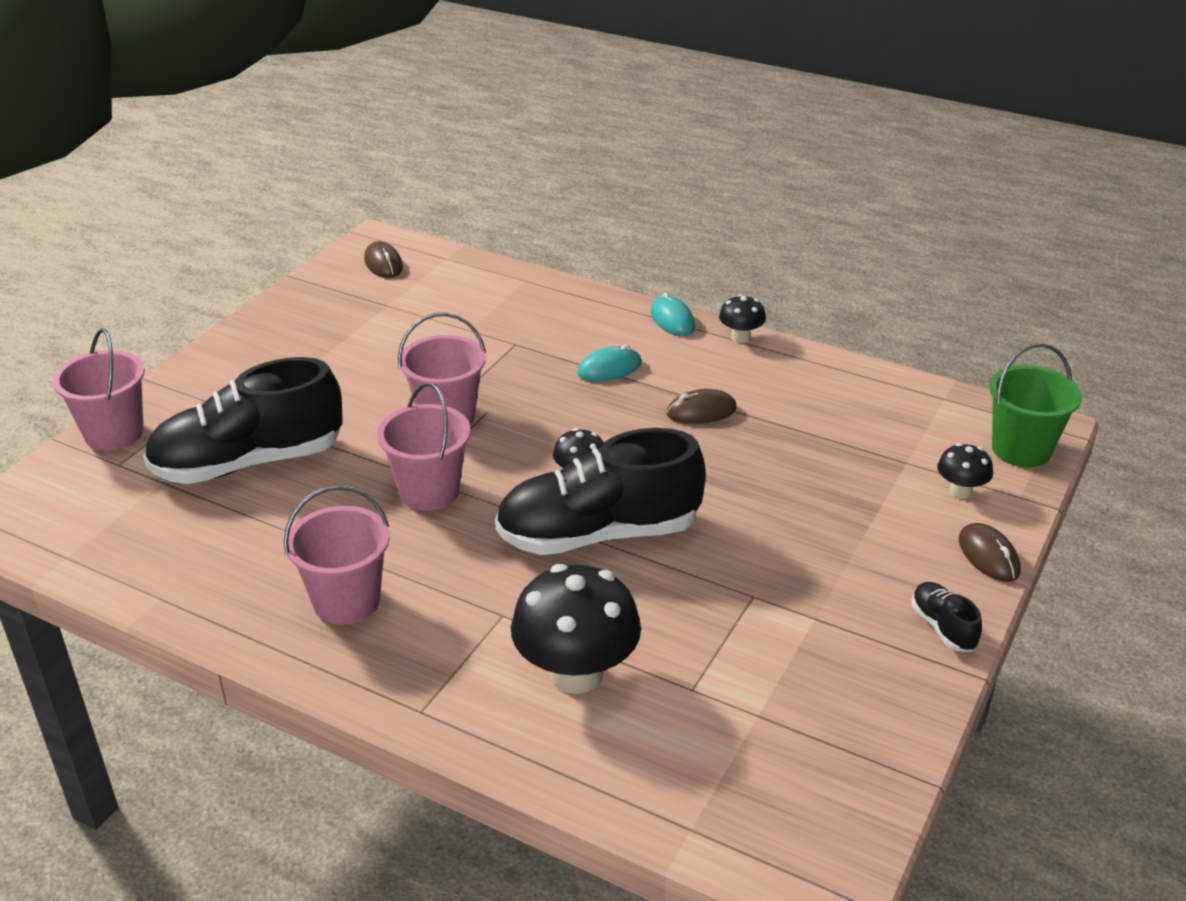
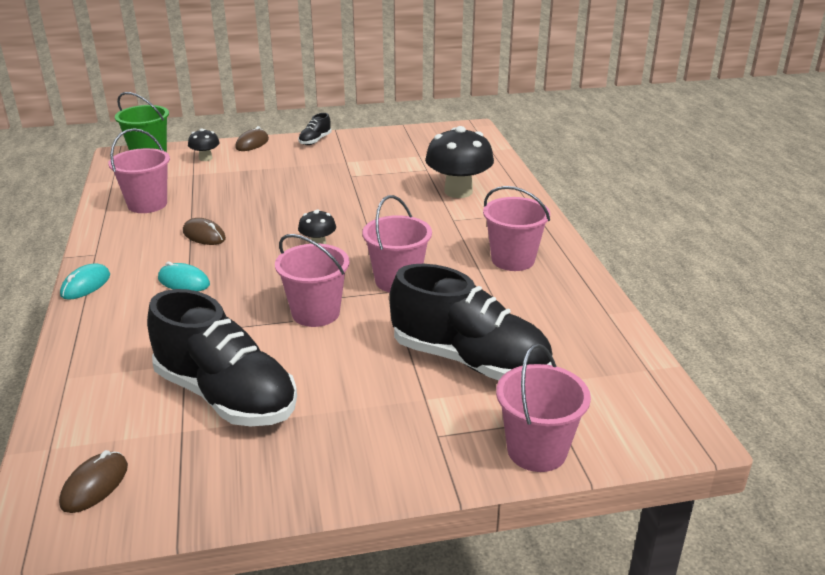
camera: 130 degrees left, 5 degrees down
(598, 534) = (360, 221): black shoe -> black shoe (226, 396)
(740, 337) = (90, 253): black mushroom -> none
(836, 401) = (147, 204): none -> pink bucket

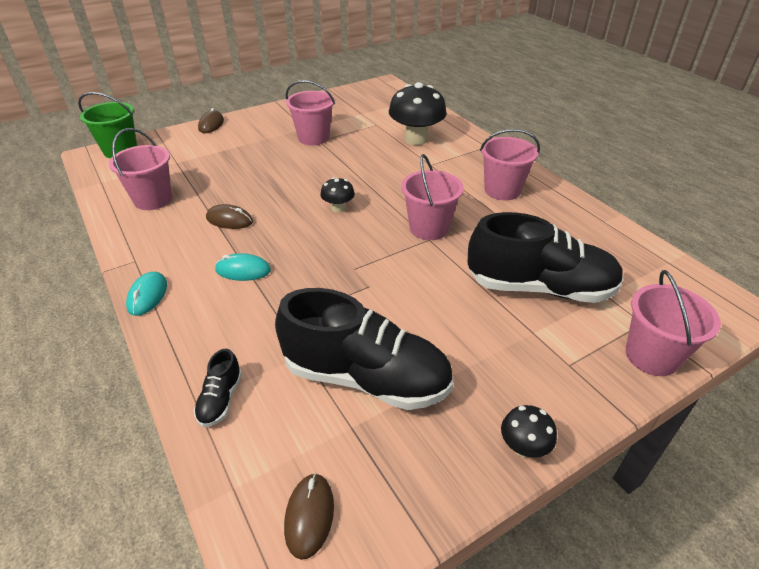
camera: 20 degrees left, 10 degrees up
(205, 158) = (178, 145): black mushroom -> black mushroom (523, 447)
(315, 140) = (265, 113): black shoe -> black shoe (220, 399)
(316, 313) = (384, 274): pink bucket -> pink bucket (313, 138)

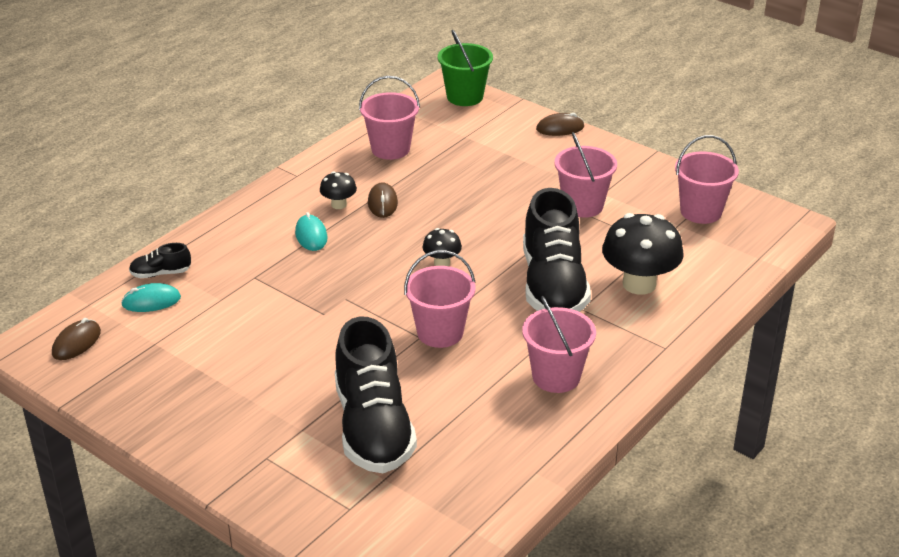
camera: 70 degrees right, 5 degrees down
(147, 295) = (256, 199): turquoise mouse -> turquoise mouse (151, 301)
(309, 516) = (76, 343): brown mouse -> brown mouse turned 45 degrees counterclockwise
(366, 378) = (207, 338): black shoe -> black shoe (553, 285)
(523, 447) = (162, 437): black mushroom -> black mushroom (339, 204)
(651, 356) = (299, 515): pink bucket -> pink bucket (701, 212)

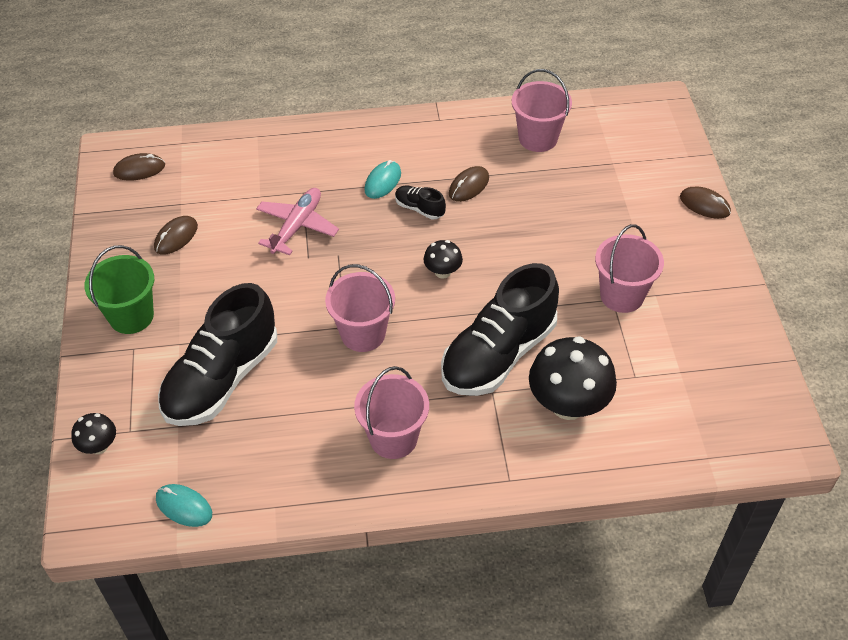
camera: 45 degrees right, 15 degrees up
(151, 301) = (218, 167): turquoise mouse -> turquoise mouse (184, 507)
(161, 273) = (250, 147): black shoe -> black shoe (419, 208)
(187, 366) = (176, 237): none -> brown mouse
(284, 300) = (297, 226): none -> pink plane
(339, 204) = (435, 166): black mushroom -> black mushroom (99, 446)
(465, 97) = (663, 122): green bucket -> green bucket (131, 316)
(701, 212) = (718, 373): pink bucket -> none

